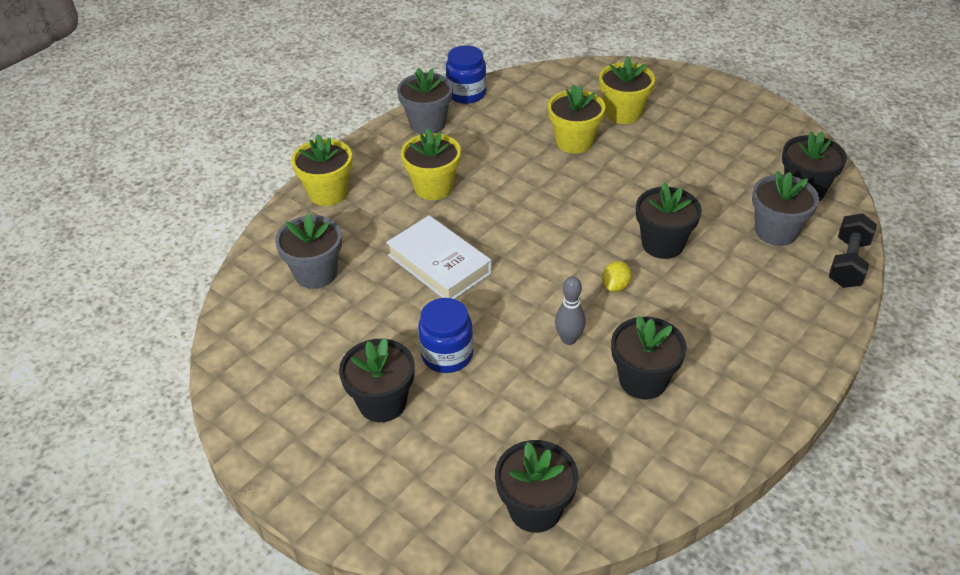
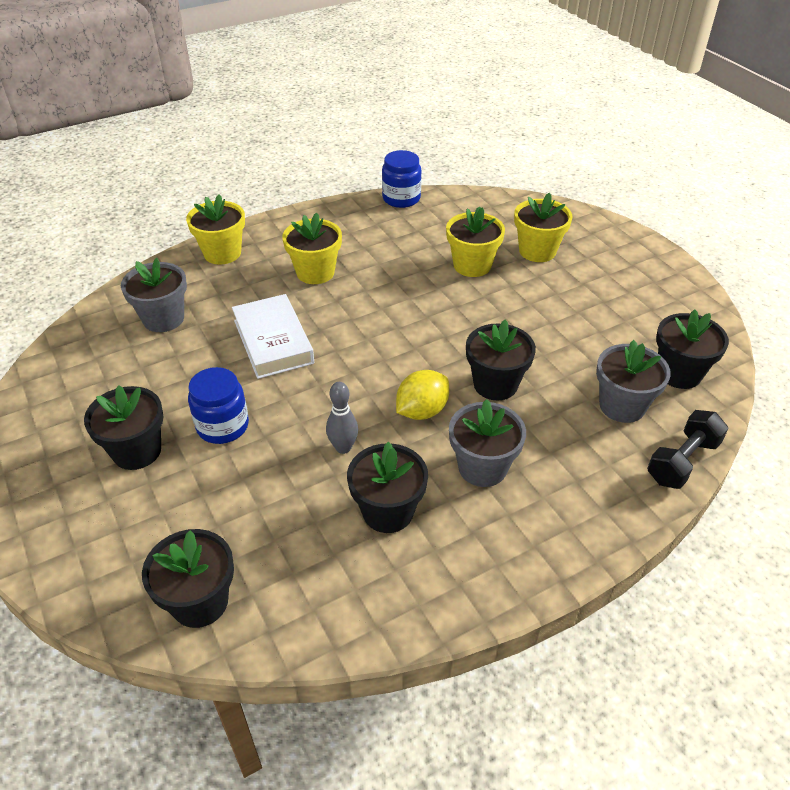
camera: 20 degrees right, 0 degrees up
(427, 123) = (348, 216): grey flower pot -> grey flower pot (482, 467)
(615, 286) = (422, 411): yellow lemon -> yellow lemon, size x1.58

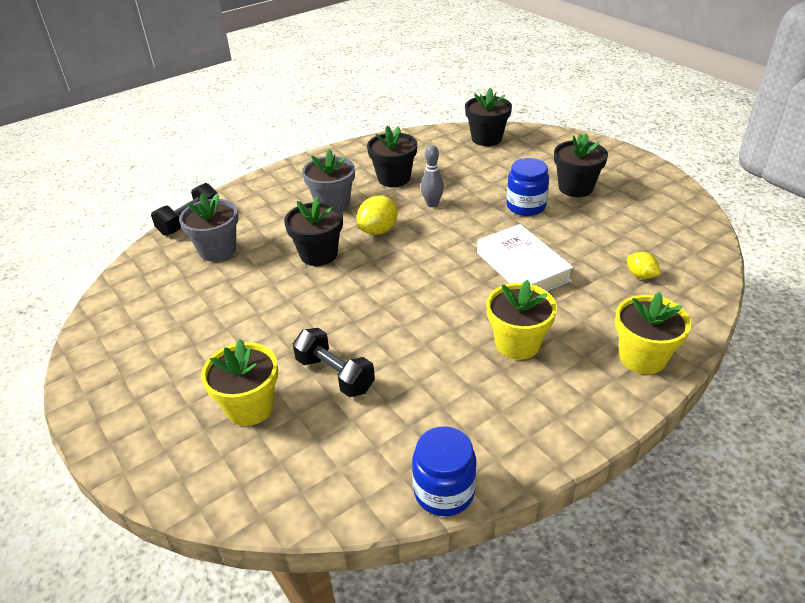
camera: 175 degrees right, 5 degrees down
(163, 319) = (640, 275): grey flower pot -> yellow lemon
(472, 265) = (335, 374): yellow flower pot -> black dumbbell
(679, 373) = (155, 279): black flower pot -> none

